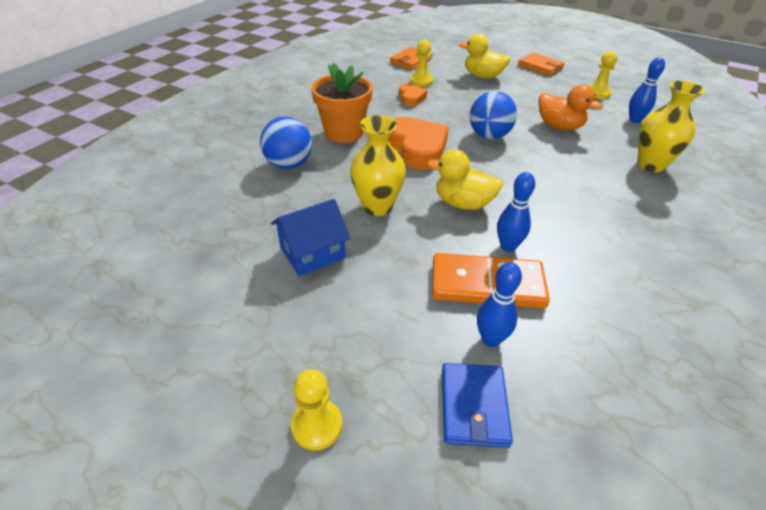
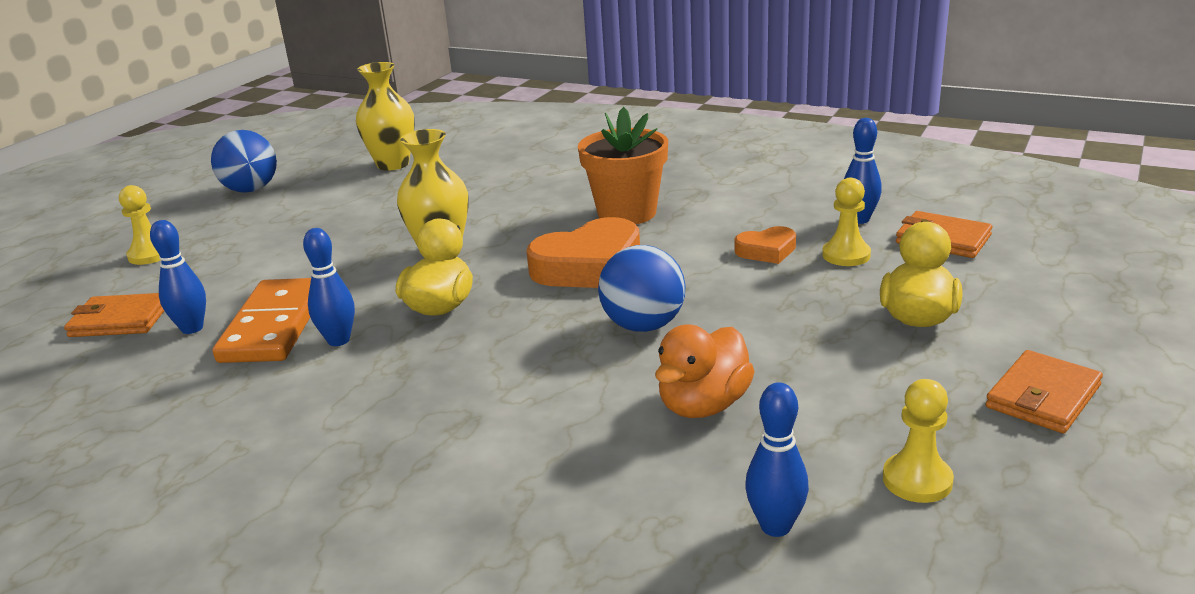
camera: 90 degrees right, 15 degrees down
(289, 164) = (538, 192): blue ball -> blue ball (251, 190)
(312, 253) = (362, 227): blue house -> none
(382, 73) = (859, 219): none -> blue bowling pin
(473, 407) = (120, 320): blue wallet -> orange wallet
(651, 165) = (556, 516): yellow vase -> yellow vase (393, 164)

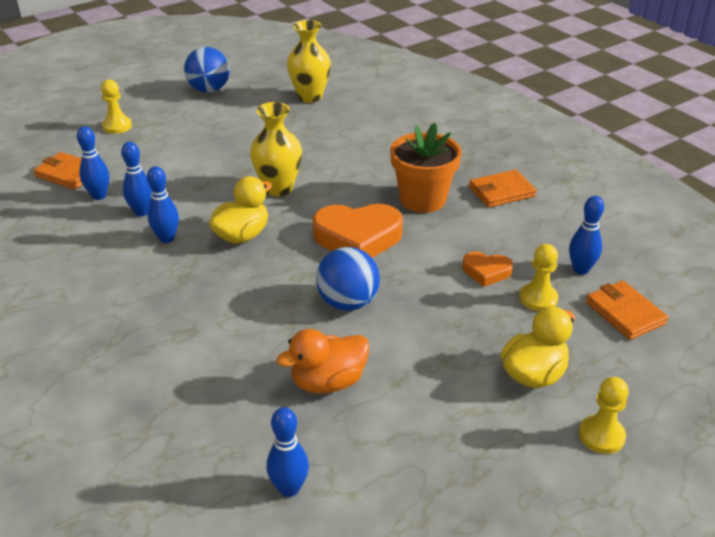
camera: 25 degrees right, 10 degrees up
(274, 326) = (142, 212): orange domino -> blue bowling pin
(917, 480) = (402, 499): yellow pawn -> yellow pawn (601, 435)
(1042, 397) = (551, 478): orange wallet -> orange wallet (501, 192)

